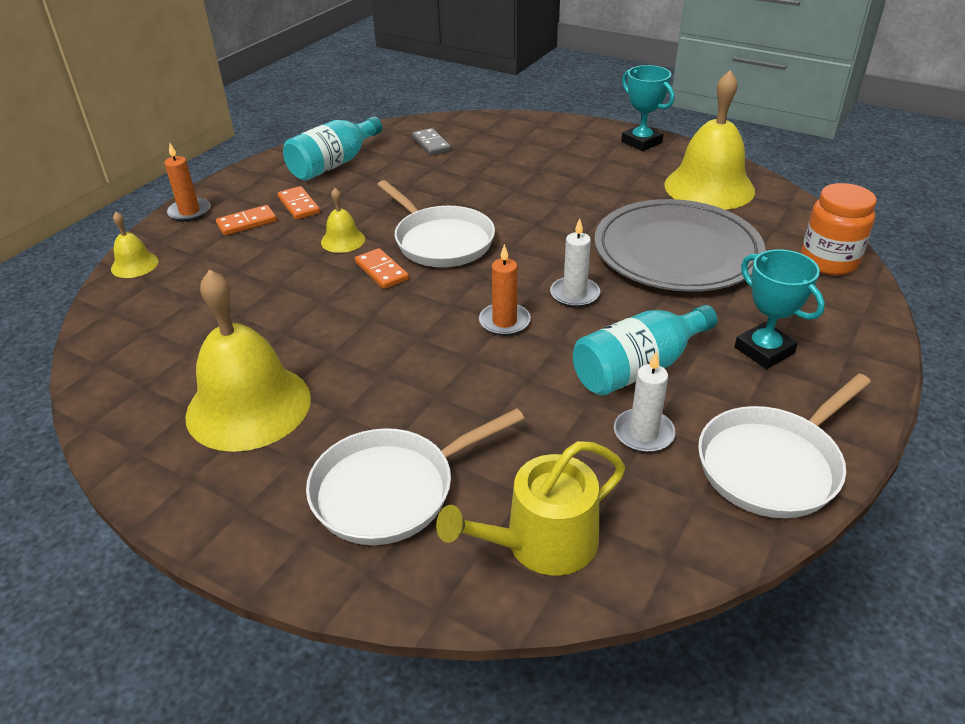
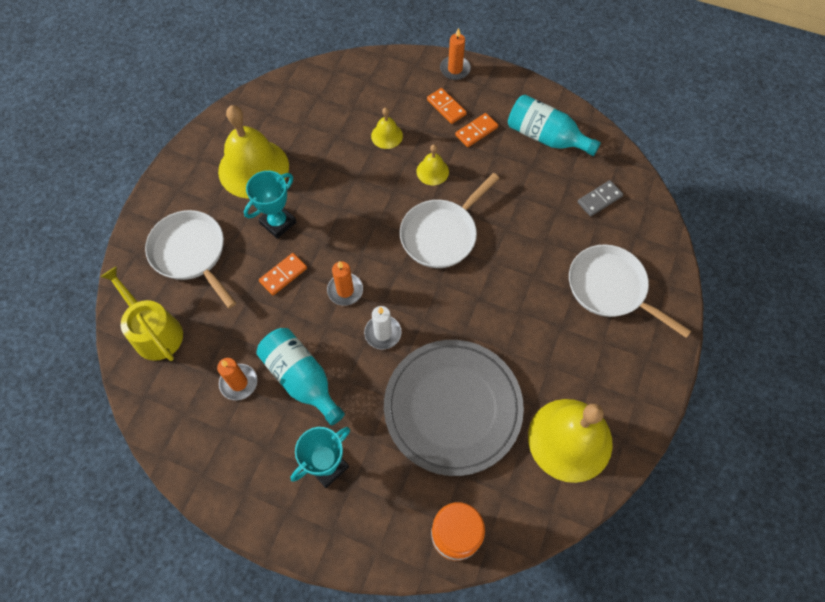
camera: 80 degrees right, 25 degrees up
(134, 265) = (385, 64): yellow bell -> yellow bell (387, 135)
(381, 271) = (396, 204): orange domino -> orange domino (283, 275)
(641, 142) = (650, 378): turquoise trophy -> turquoise trophy (278, 223)
(643, 433) = (238, 383): white candle -> orange candle
(773, 464) = (213, 460): white pan -> white pan (610, 288)

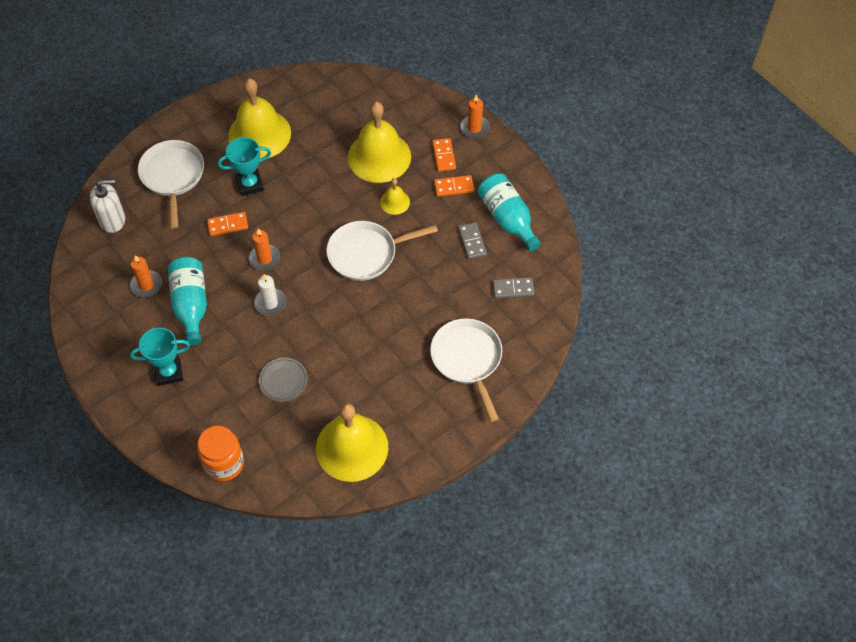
camera: 30 degrees right, 5 degrees down
(154, 331) = (112, 220): yellow watering can -> white soap dispenser
(387, 135) = (379, 156): yellow bell -> yellow bell, size x2.16
(453, 407) = (283, 380): grey plate -> grey plate, size x0.41
(530, 174) = (472, 242): none -> grey domino

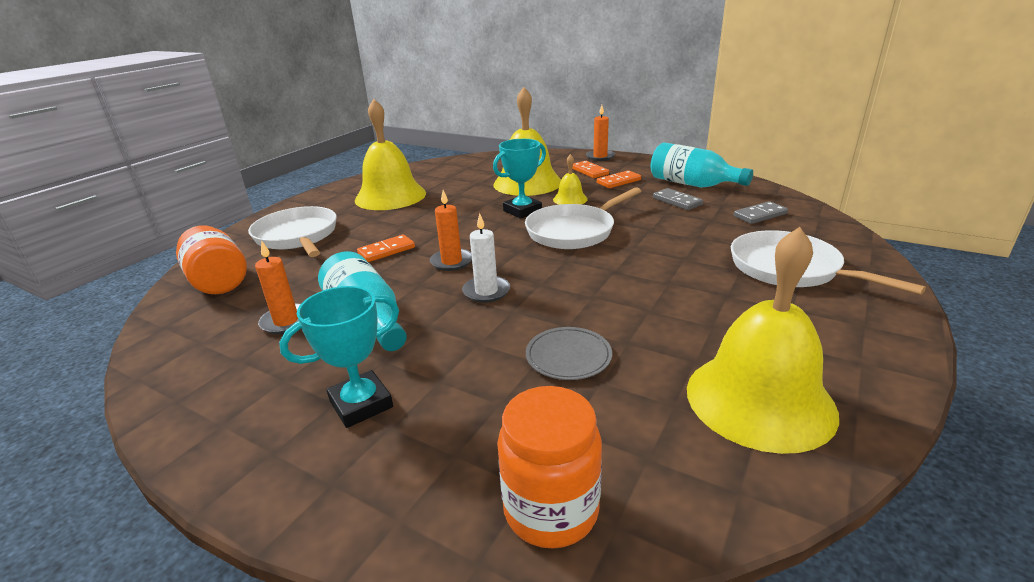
camera: 20 degrees left, 30 degrees down
(112, 220) = (219, 281): white soap dispenser -> orange jar
(250, 184) = (398, 222): turquoise trophy -> turquoise trophy (522, 211)

